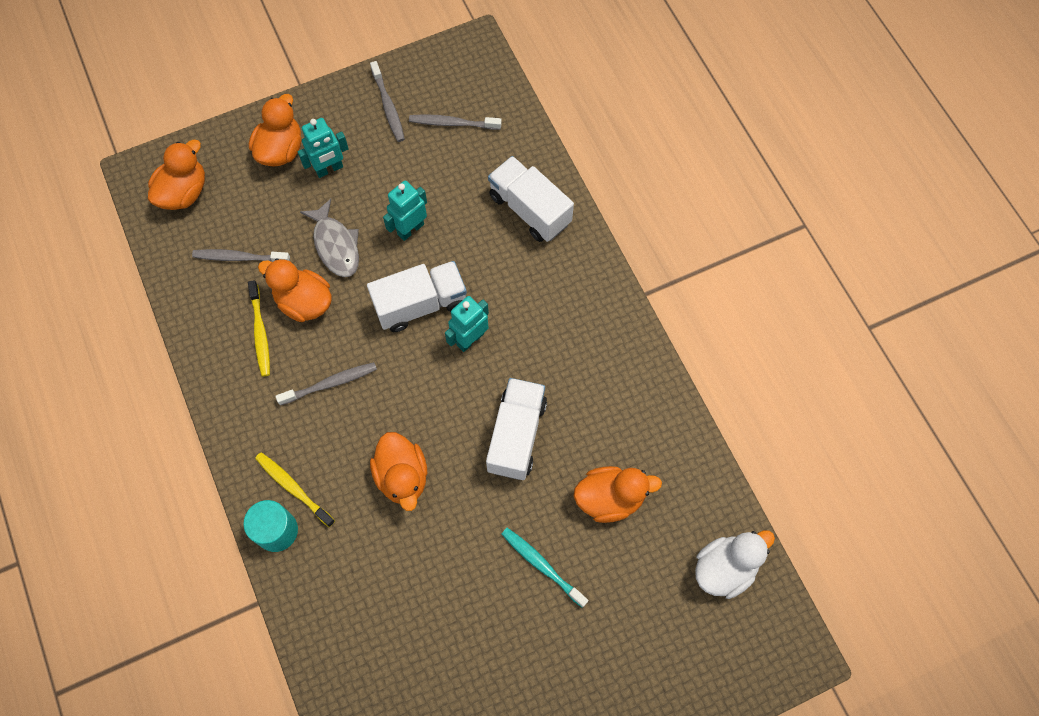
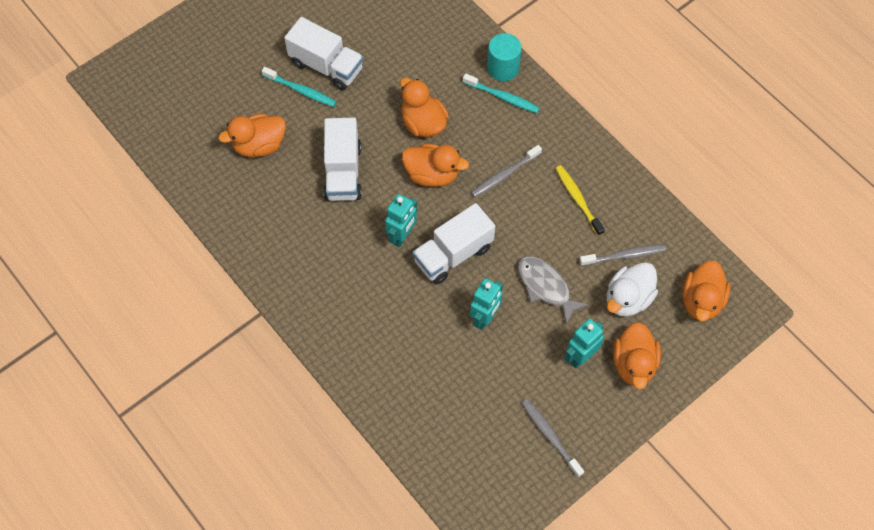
camera: 165 degrees right, 5 degrees down
(293, 488) = (502, 97): yellow toothbrush -> turquoise toothbrush
(304, 302) = (552, 232): orange duck -> orange duck (432, 174)
(453, 123) = (481, 434): grey toothbrush -> none
(529, 209) = (382, 364): white truck -> white truck (326, 66)
(725, 568) = (164, 119): white duck -> white duck (628, 299)

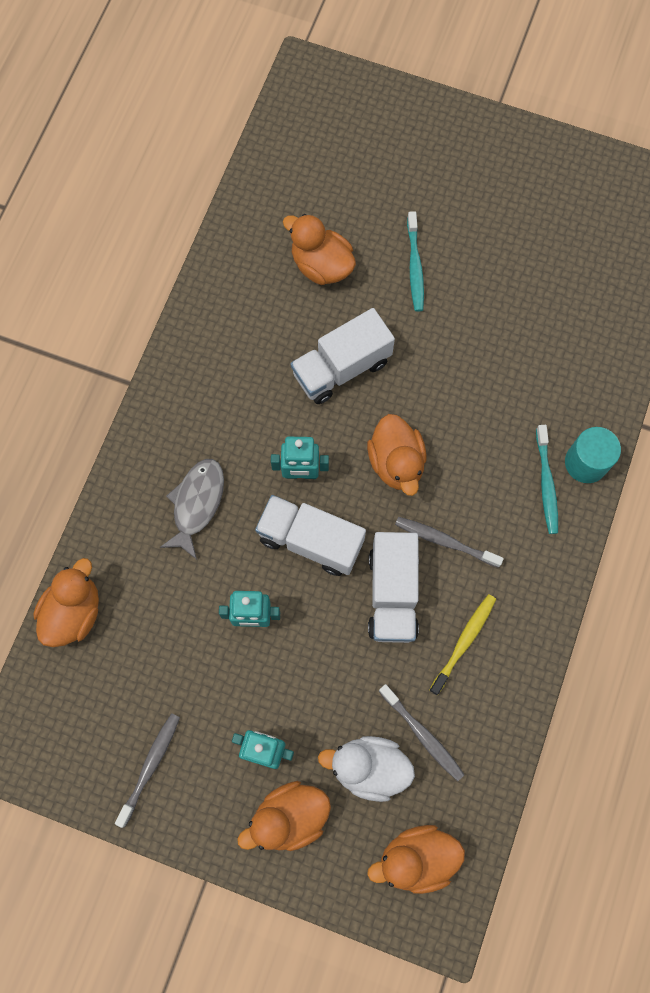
camera: 60 degrees right, 10 degrees up
(326, 66) = (462, 274): white truck -> white truck (392, 594)
(423, 123) = (455, 416): orange duck -> orange duck (74, 612)
(545, 287) = (329, 664): grey fish -> grey fish (197, 504)

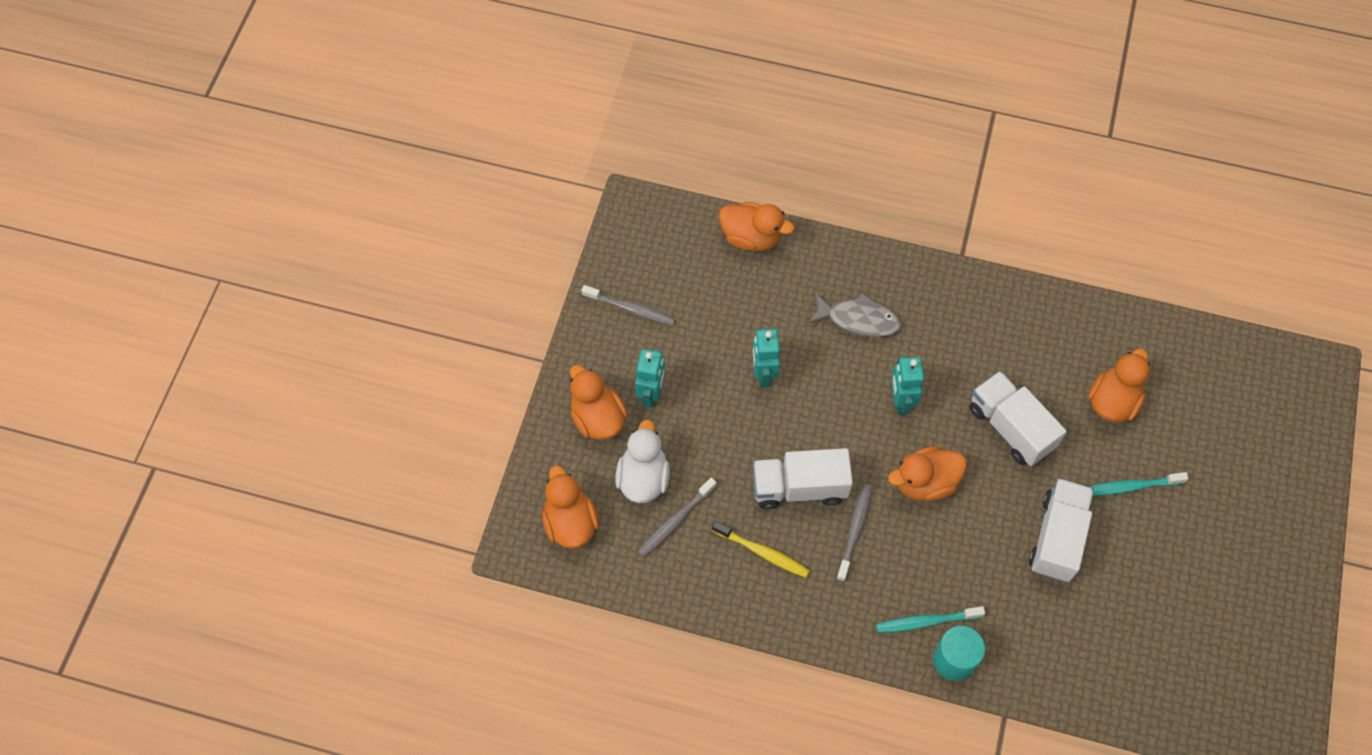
camera: 85 degrees right, 10 degrees down
(310, 540) = (839, 415): white truck -> white truck (1057, 538)

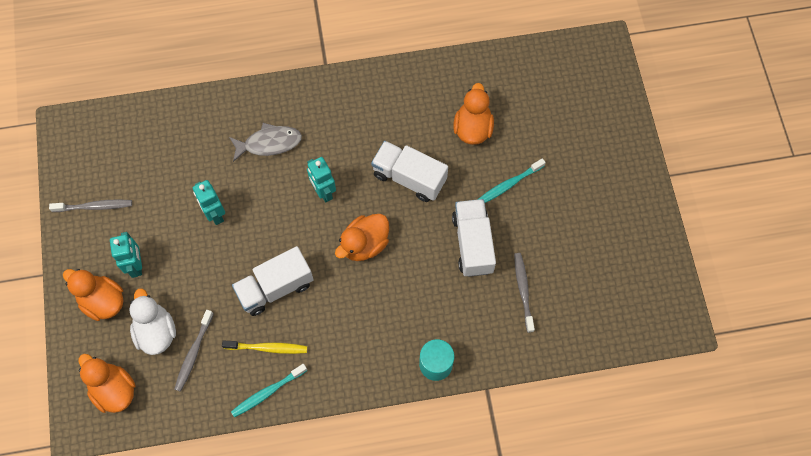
camera: 25 degrees left, 5 degrees up
(751, 237) = (165, 114): orange duck -> none
(855, 530) = (328, 302): grey toothbrush -> grey toothbrush (523, 291)
(926, 621) = (405, 345): turquoise toothbrush -> turquoise toothbrush (268, 392)

